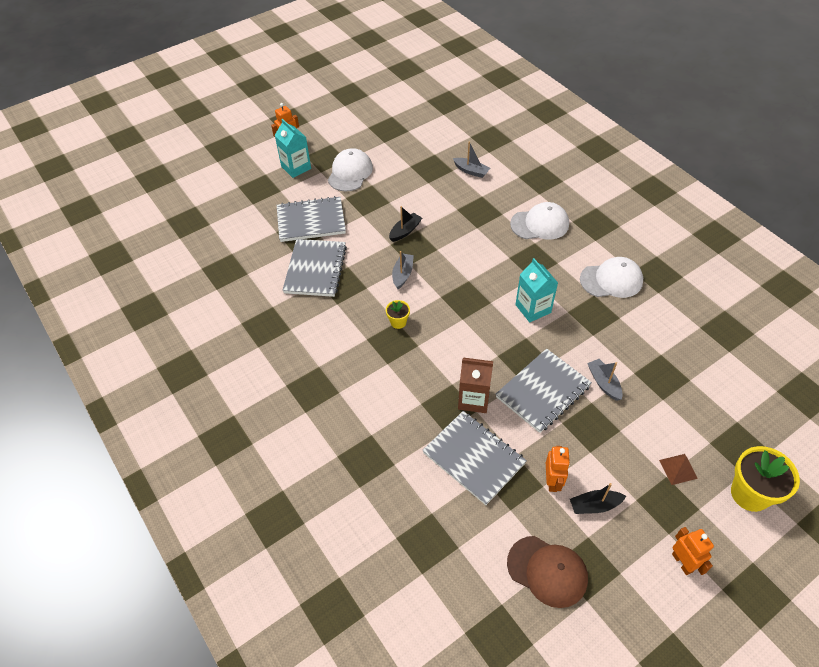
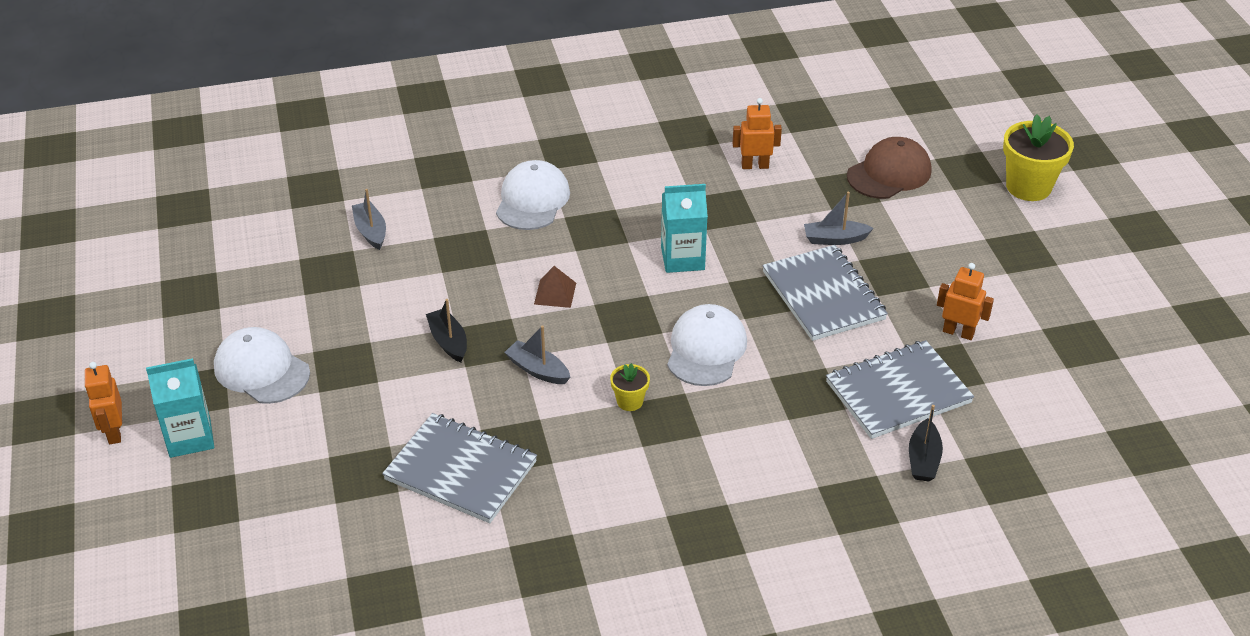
camera: 70 degrees left, 10 degrees down
(311, 221) = (343, 449): grey notebook -> none
(471, 171) = (371, 231): grey boat -> grey boat turned 75 degrees counterclockwise
(473, 399) = (805, 364): brown carton -> none
(547, 571) = (1075, 377): brown cap -> brown cap (889, 173)
(594, 505) = (1003, 309): black boat -> black boat (923, 459)
(611, 280) = (675, 173): white cap -> white cap (706, 349)
(678, 469) = (979, 226): brown pyramid -> brown pyramid (555, 293)
(682, 562) = (1094, 267): orange robot -> orange robot (755, 166)

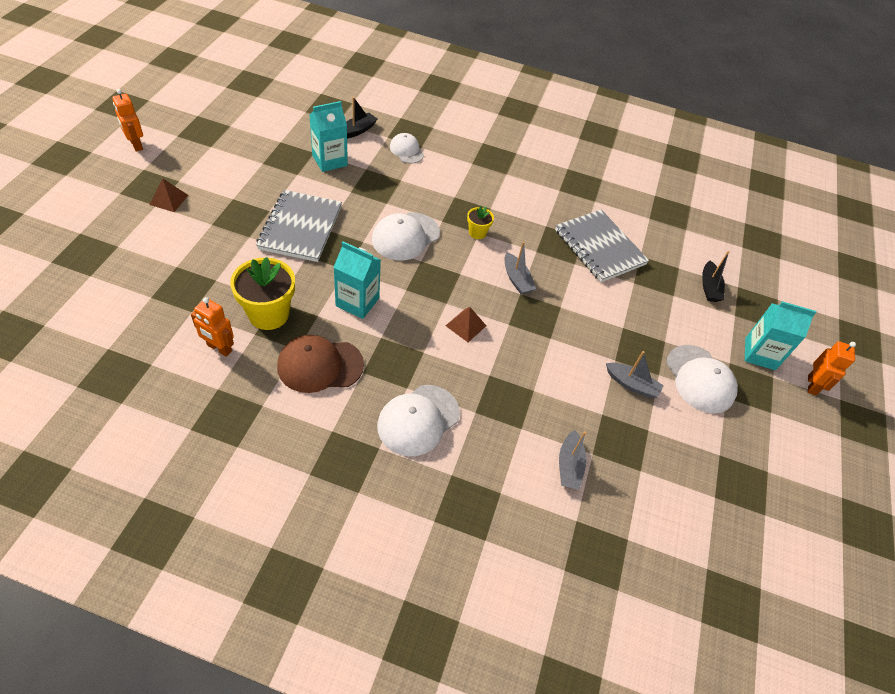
camera: 155 degrees left, 10 degrees up
(448, 342) = (561, 330): black boat -> black boat (709, 287)
(829, 468) = (406, 150): none -> white cap
(835, 239) = (244, 258): grey boat -> grey boat (631, 384)
(889, 173) = (138, 283): brown cap -> brown cap (320, 365)
(898, 392) = (329, 160): grey notebook -> turquoise carton
(958, 332) = (256, 168): orange robot -> orange robot (136, 145)
(983, 250) = (169, 199): none -> brown pyramid
(1028, 187) = (71, 219): yellow flower pot -> yellow flower pot (268, 314)

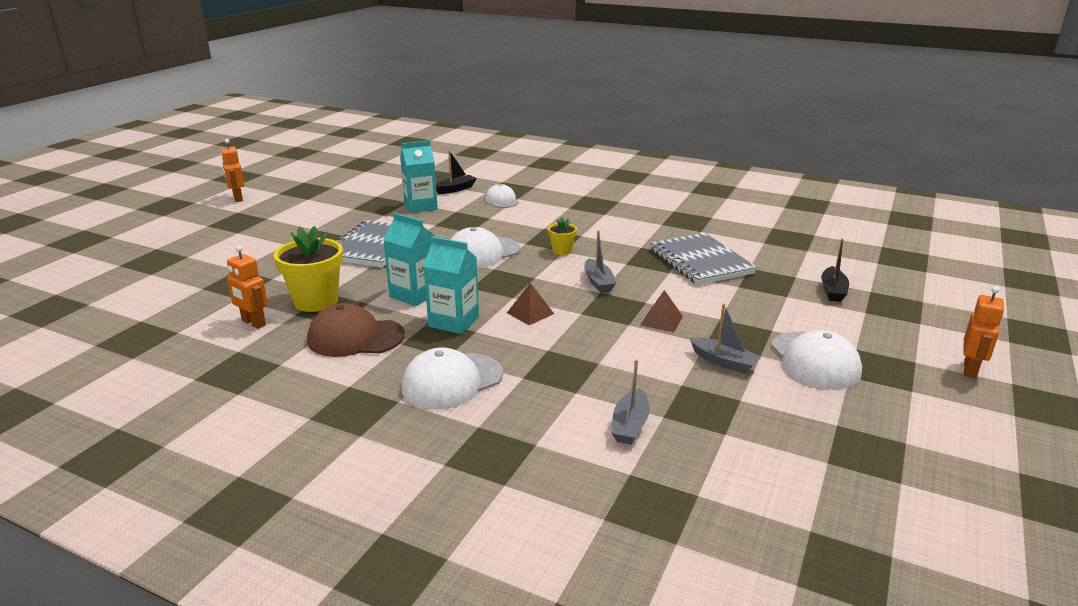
camera: 15 degrees right, 25 degrees down
(169, 199) = (251, 229): brown pyramid -> brown pyramid (661, 320)
(760, 354) = (897, 342): turquoise carton -> turquoise carton (453, 322)

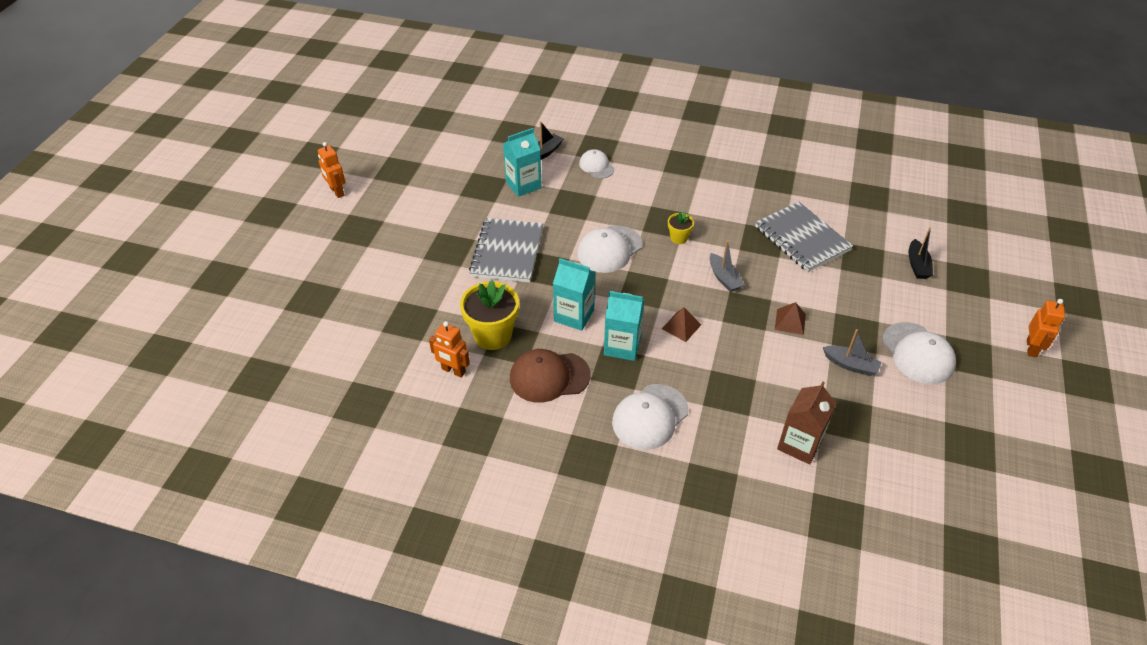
camera: 10 degrees left, 20 degrees up
(630, 425) = (799, 444): grey boat -> brown carton

